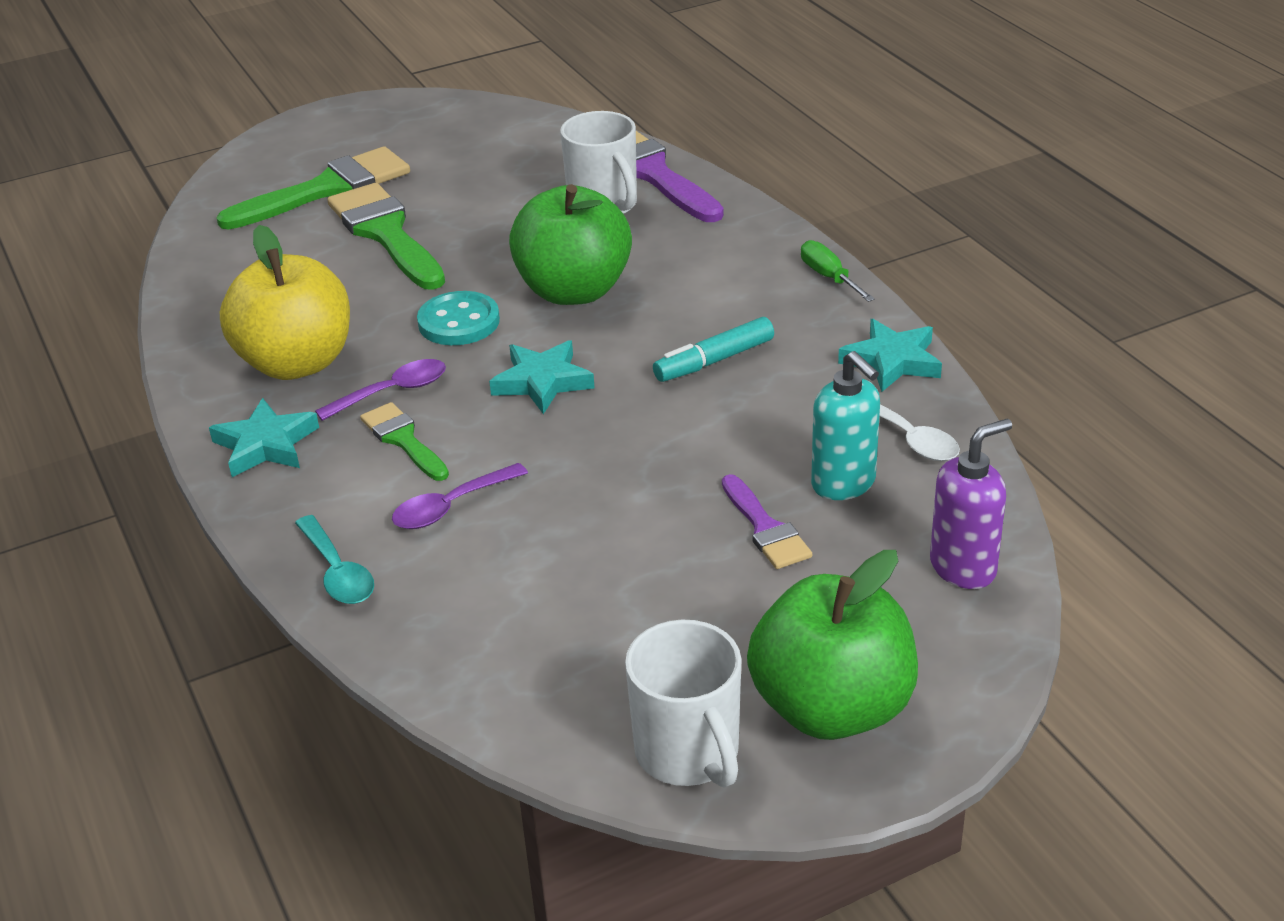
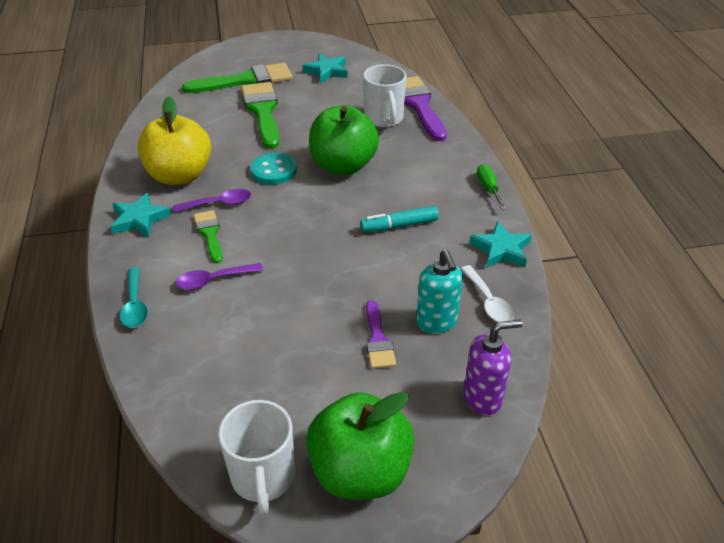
camera: 15 degrees right, 5 degrees up
(542, 382) = (299, 216): turquoise star -> turquoise star (327, 71)

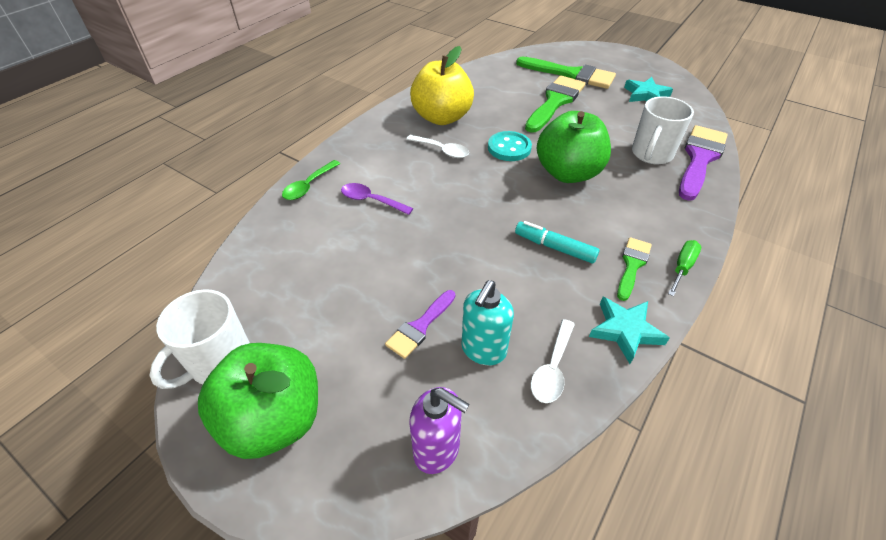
camera: 45 degrees right, 5 degrees up
(135, 305) = (309, 186): turquoise spoon -> green spoon
(139, 219) = (381, 133): turquoise star -> none
(209, 233) = (410, 167): green brush -> green brush (632, 265)
(219, 204) = (442, 150): purple spoon -> white spoon

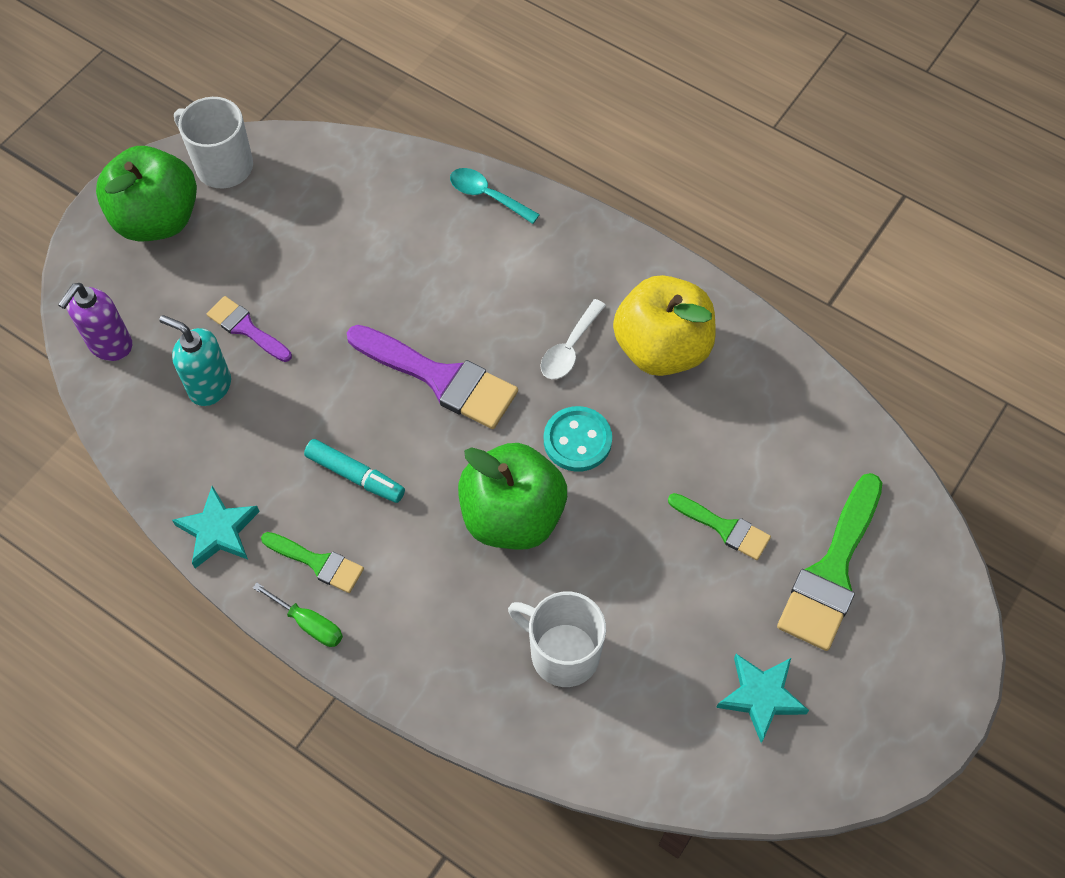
camera: 90 degrees right, 15 degrees up
(309, 186) = (487, 196): green spoon -> turquoise spoon
(371, 200) = (455, 267): purple spoon -> none
(552, 368) = (180, 449): white spoon -> none
(554, 247) = (355, 475): turquoise marker -> turquoise marker turned 90 degrees clockwise
(555, 102) = (724, 528): green brush -> green brush, size x0.55
(700, 159) = (550, 729): purple brush -> purple brush (440, 378)

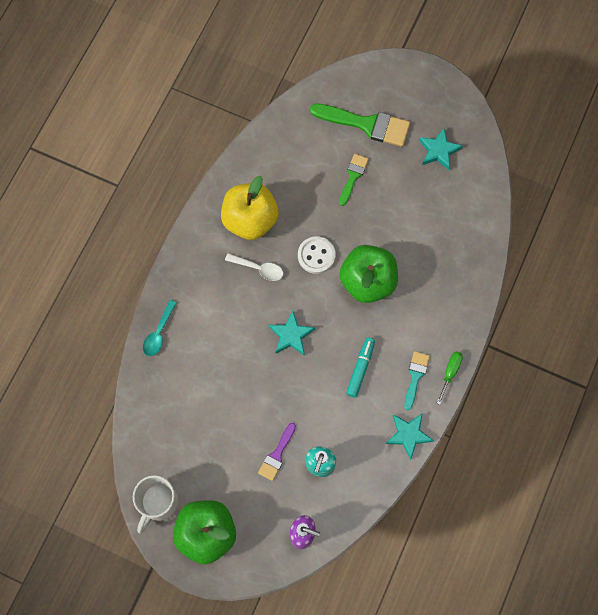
camera: 100 degrees left, 10 degrees up
(318, 563) = (415, 376): green brush -> turquoise brush
(440, 378) = (291, 335): purple brush -> turquoise star
(562, 653) = (437, 244): white mug -> none
(577, 440) = (316, 255): turquoise button -> white button

